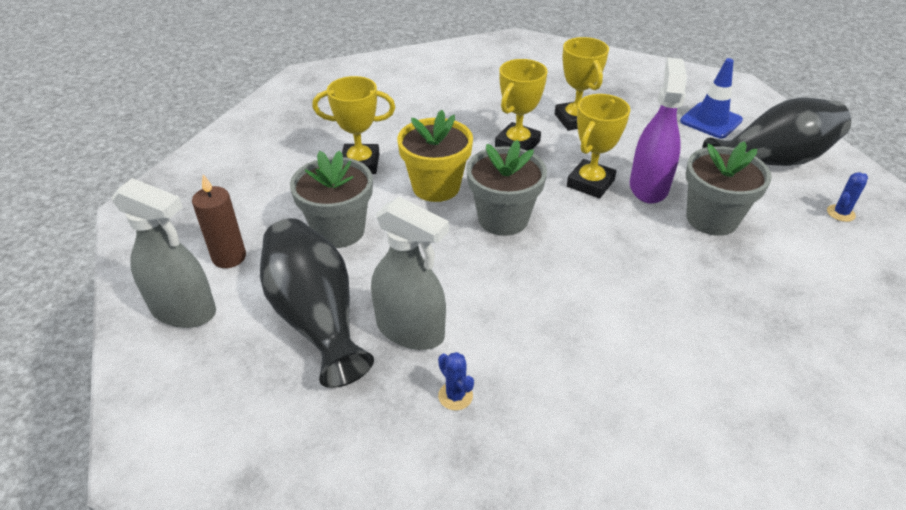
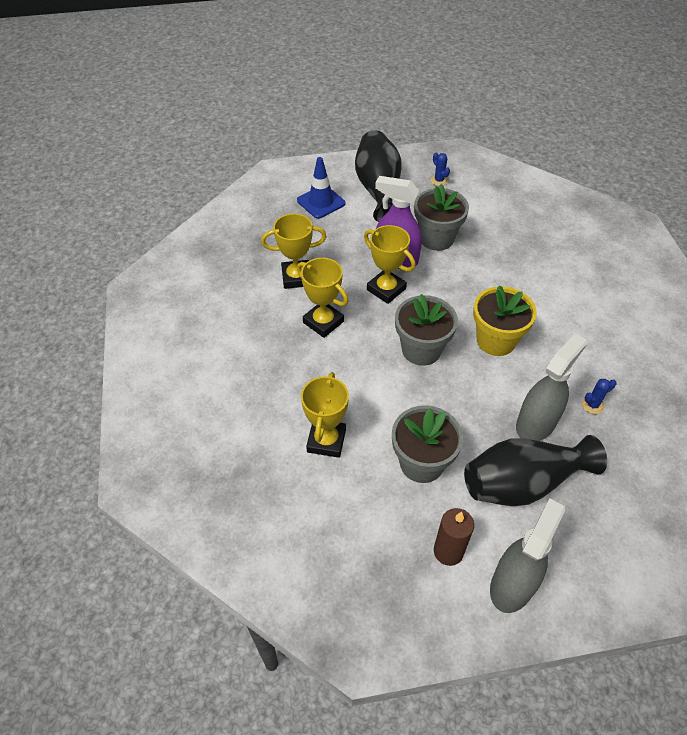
camera: 80 degrees left, 10 degrees up
(436, 187) = (373, 387): yellow flower pot -> yellow flower pot (496, 340)

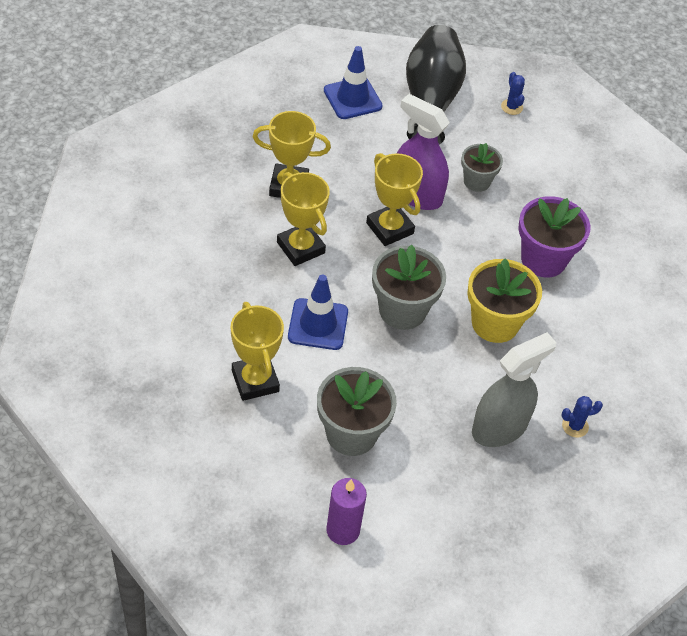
camera: 10 degrees right, 0 degrees up
(326, 441) = (255, 381): yellow trophy -> yellow trophy turned 45 degrees counterclockwise
(360, 379) = (318, 324): none -> blue traffic cone
(436, 238) = (477, 181): grey flower pot -> grey flower pot, size x0.62
(448, 551) = (343, 530): brown candle -> purple candle
(510, 282) = (543, 259): none -> purple flower pot
(512, 584) = (397, 581): grey spray bottle -> none
(522, 483) = (455, 486): black vase -> none

